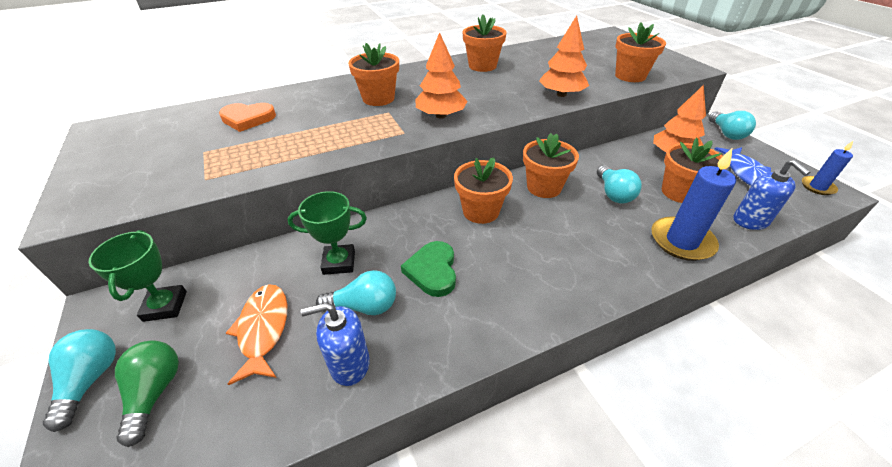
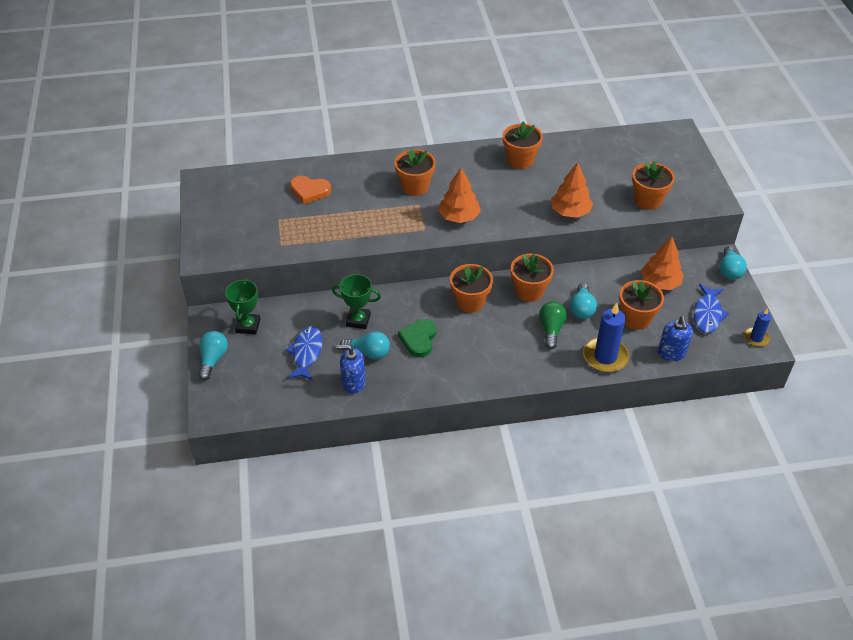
camera: 15 degrees right, 5 degrees up
(155, 392) = (247, 373): green light bulb -> green light bulb (551, 329)
(263, 329) = (306, 353): orange fish -> blue fish

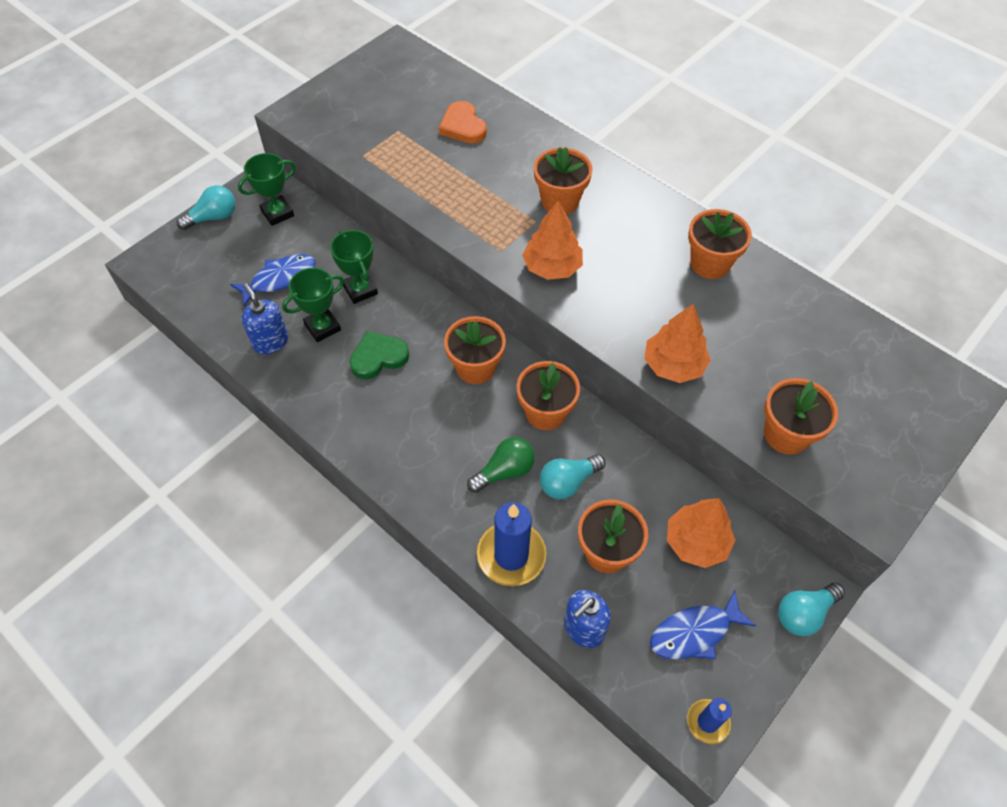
camera: 50 degrees right, 10 degrees up
(368, 353) = (322, 327): turquoise light bulb -> green trophy

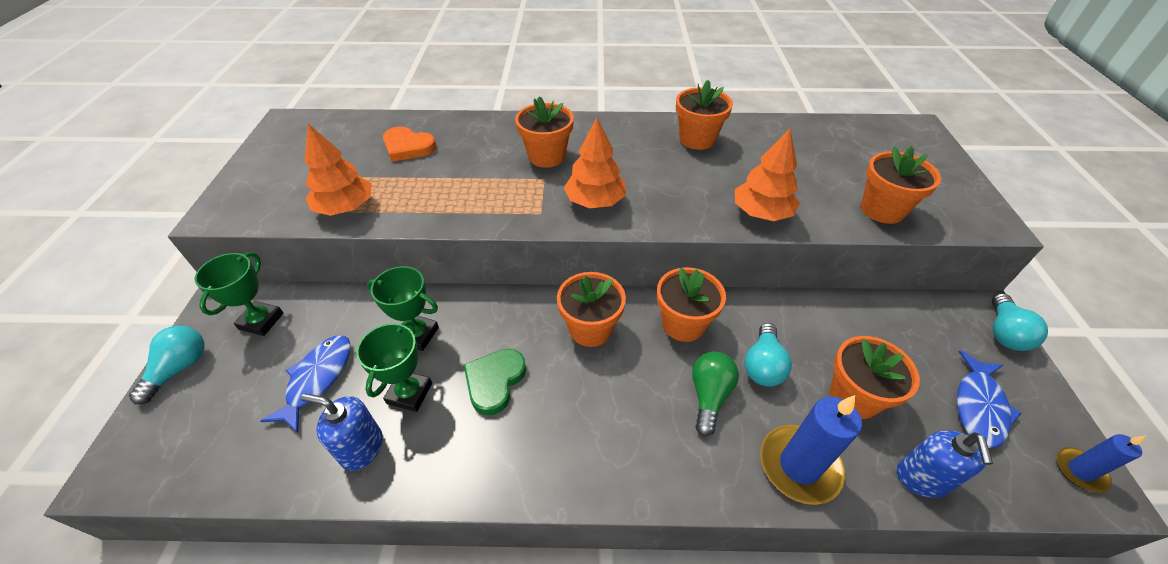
camera: 40 degrees left, 10 degrees down
(696, 542) = (891, 338): orange tree -> orange tree (345, 207)

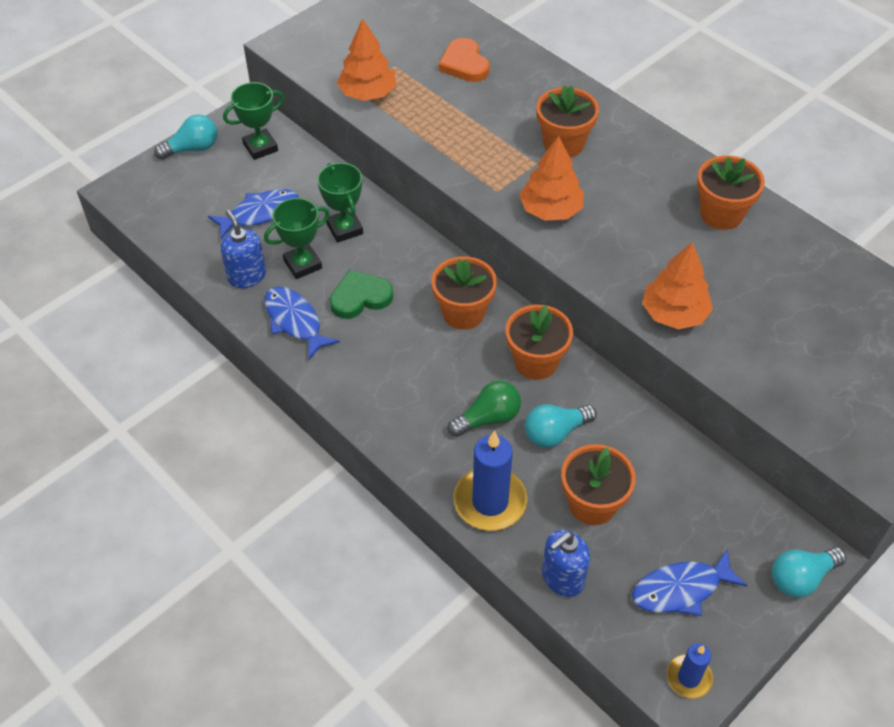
camera: 45 degrees right, 5 degrees up
(457, 452) = (295, 321): none -> blue fish
(882, 210) = (790, 389): orange flower pot -> none

